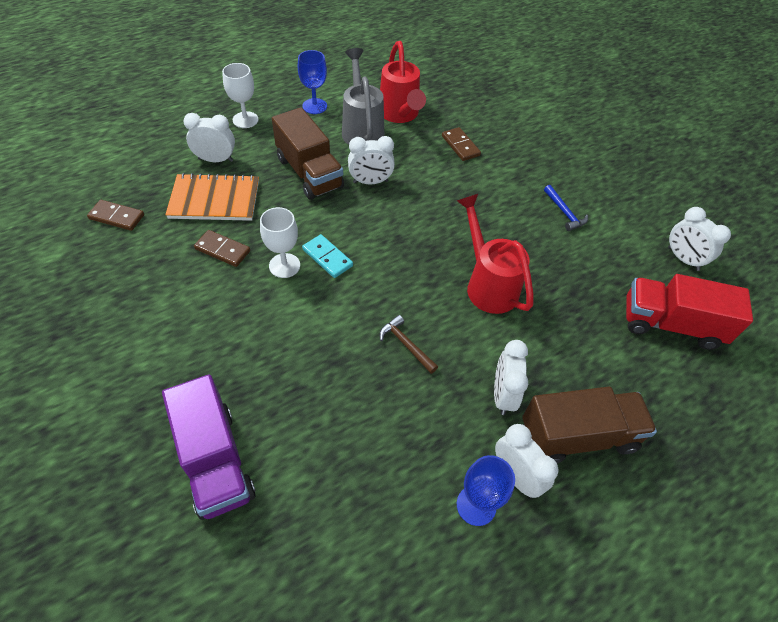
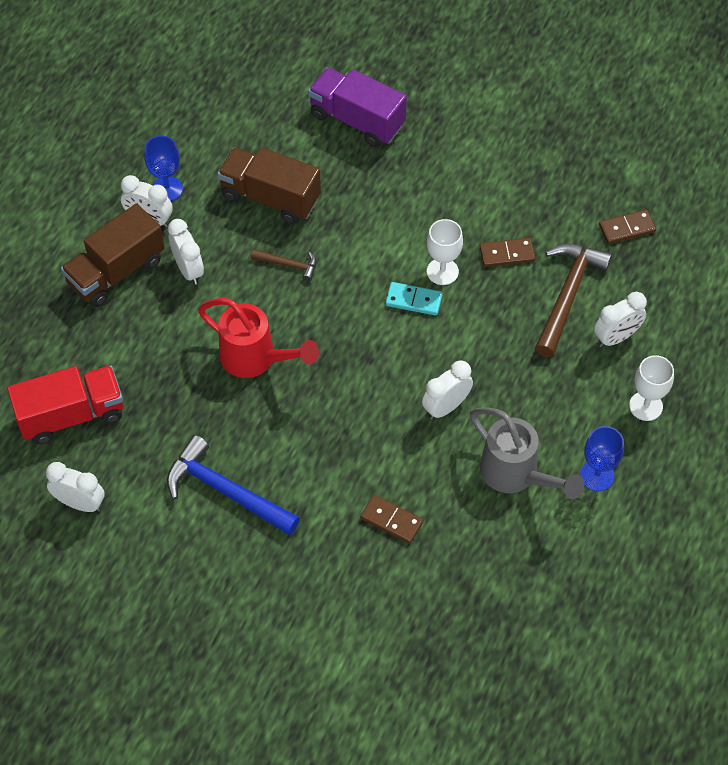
camera: 150 degrees right, 5 degrees up
(215, 199) = (567, 295): orange notebook -> brown hammer
(309, 173) = (514, 379): brown truck -> brown truck (270, 197)
(400, 115) = (493, 526): red watering can -> none
(564, 212) = (226, 491): blue hammer -> blue hammer, size x1.99

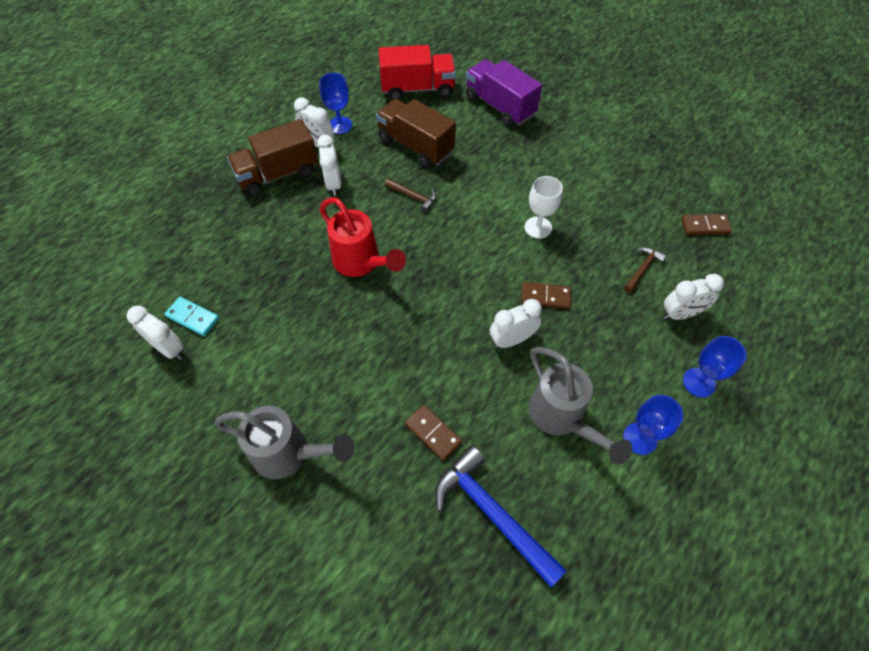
camera: 15 degrees right, 0 degrees up
(71, 415) = (196, 274): red truck -> red truck (417, 89)
(226, 491) = (295, 369): blue hammer -> blue hammer (492, 513)
(254, 575) = (290, 454): none -> grey watering can
(413, 300) = (507, 245): turquoise domino -> turquoise domino (193, 317)
(507, 254) = (596, 225): brown domino -> brown domino (545, 297)
(567, 295) = (642, 269): brown hammer -> brown hammer, size x0.50
(645, 406) = (699, 382): white goblet -> blue goblet

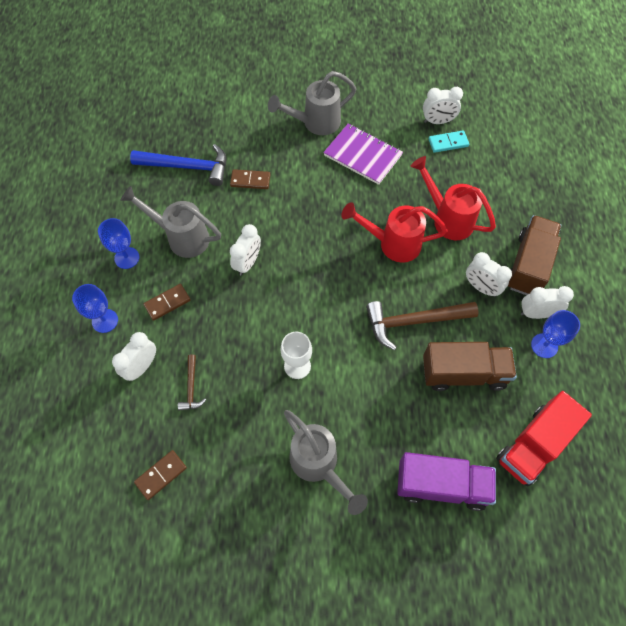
camera: 140 degrees right, 5 degrees up
(287, 370) = (362, 155): none -> purple notebook
(289, 250) = (447, 218): none -> red watering can
(413, 196) = (414, 322): brown hammer -> brown hammer, size x1.99
(545, 297) = (248, 310): brown domino -> brown domino (167, 303)
(575, 162) = (319, 465): none -> grey watering can

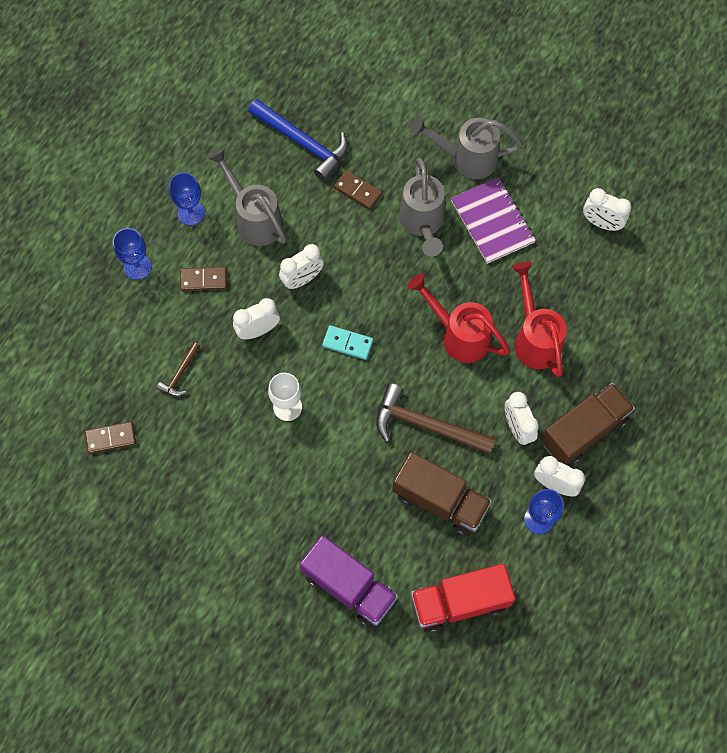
camera: 30 degrees right, 5 degrees up
(142, 367) = (147, 330): white clock -> white clock (258, 330)
(319, 465) = (251, 507): grey watering can -> grey watering can (422, 224)
(448, 143) = (595, 254): turquoise domino -> turquoise domino (347, 343)

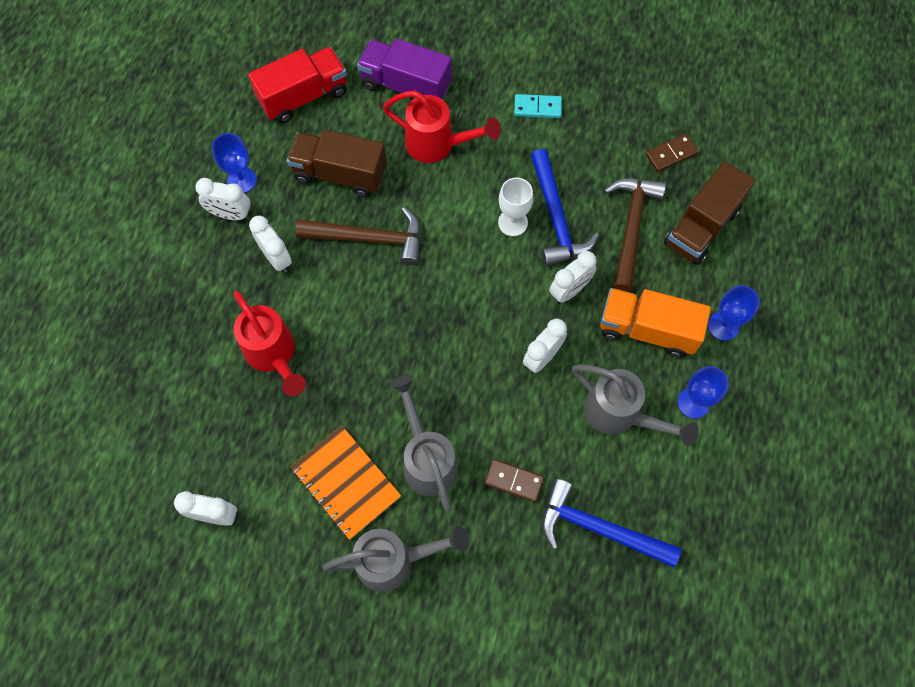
camera: 165 degrees right, 0 degrees up
(180, 374) = (631, 228): brown hammer -> brown hammer, size x1.99
(203, 280) = (647, 329): brown domino -> orange truck
(245, 401) = (556, 218): none -> blue hammer
(347, 343) = (472, 300): turquoise domino -> turquoise domino (537, 108)
(458, 335) = (356, 338): red watering can -> red watering can (438, 145)
(492, 221) = (346, 482): purple notebook -> orange notebook
(583, 431) = (208, 271): brown truck -> brown truck (701, 227)

